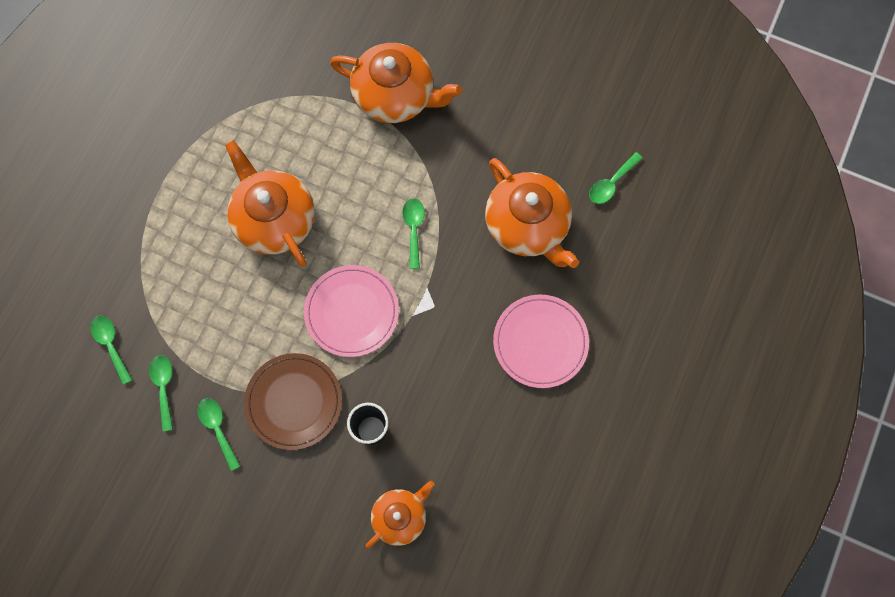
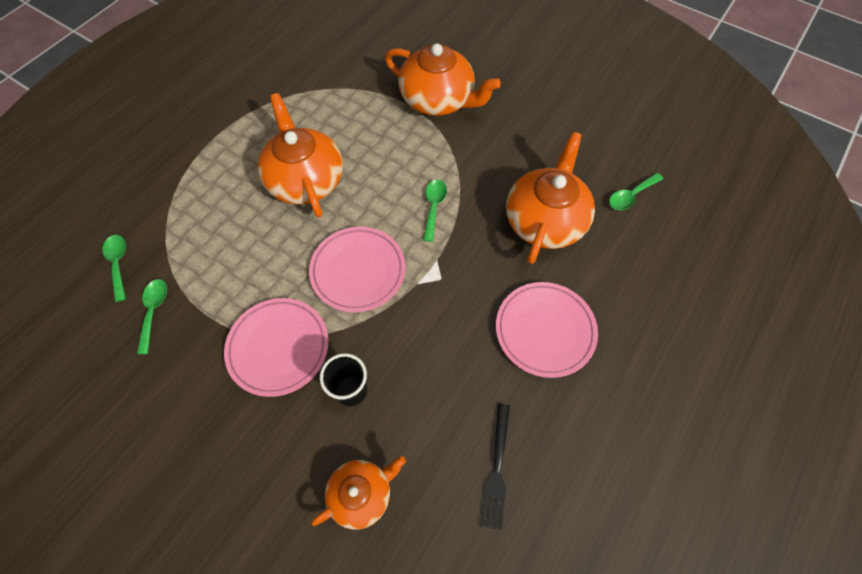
camera: 10 degrees right, 10 degrees down
(218, 429) = (193, 361): green spoon -> none
(294, 402) = (278, 347): brown plate -> pink plate
(512, 475) = (496, 469): none -> black fork
(528, 225) = (545, 220): orange teapot -> orange teapot turned 135 degrees counterclockwise

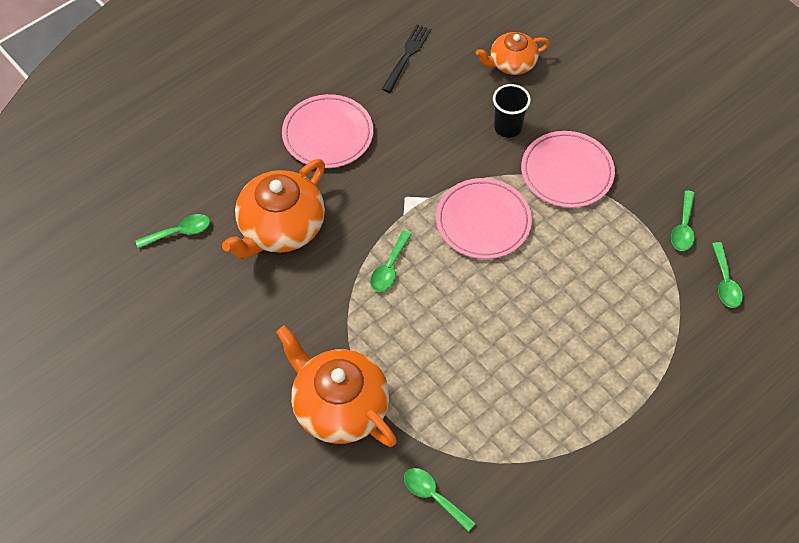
camera: 165 degrees left, 5 degrees down
(305, 180) = (523, 332): orange teapot -> none
(354, 63) = (434, 497): none -> green spoon

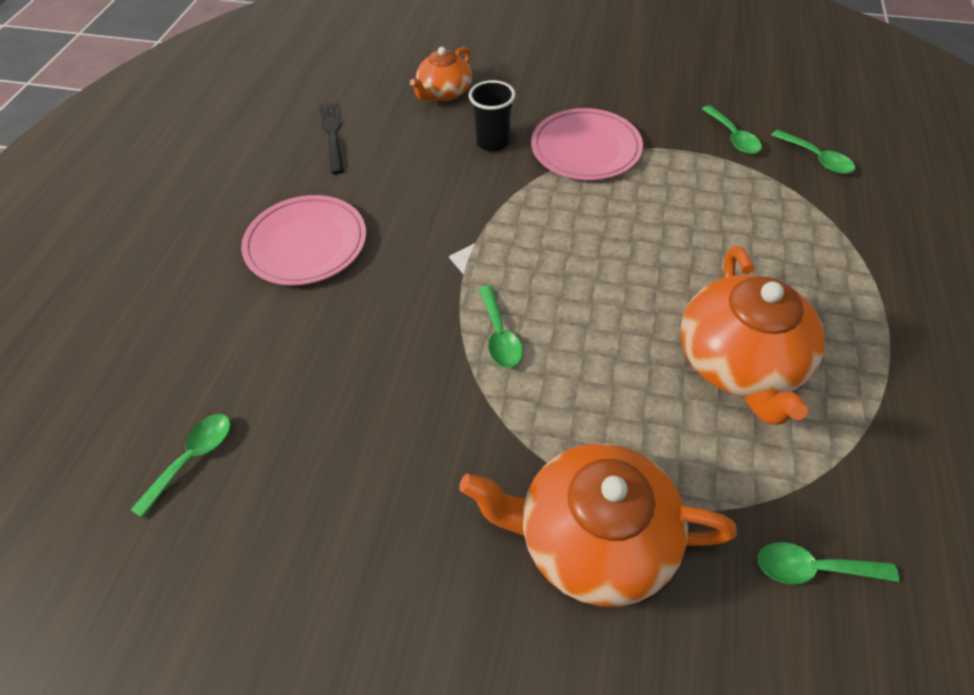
camera: 35 degrees left, 5 degrees down
(280, 228) = (330, 371): orange teapot -> orange teapot (740, 363)
(483, 221) = (552, 232): pink plate -> none

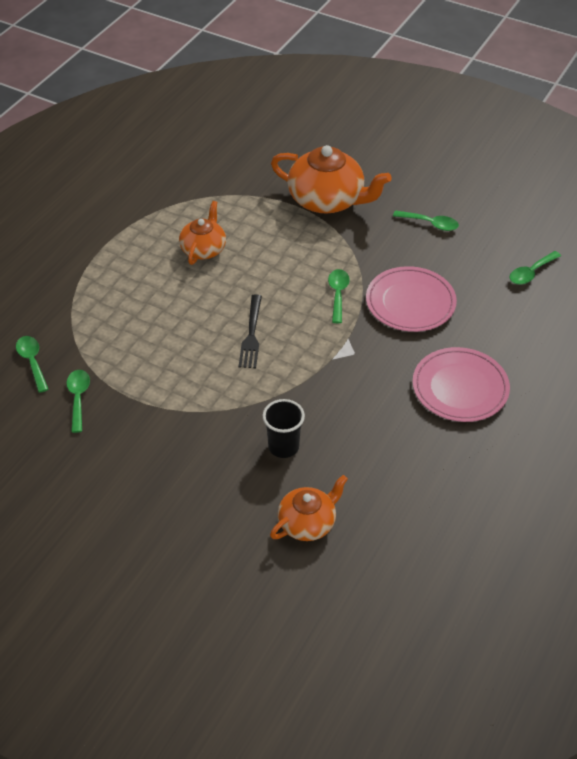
camera: 165 degrees left, 5 degrees down
(332, 134) = (428, 496): black fork -> black fork (251, 334)
(586, 149) = (207, 418): pink plate -> pink plate (410, 302)
(740, 363) = (203, 249): orange teapot -> orange teapot, size x0.59
(813, 568) = (234, 171): green spoon -> green spoon (430, 224)

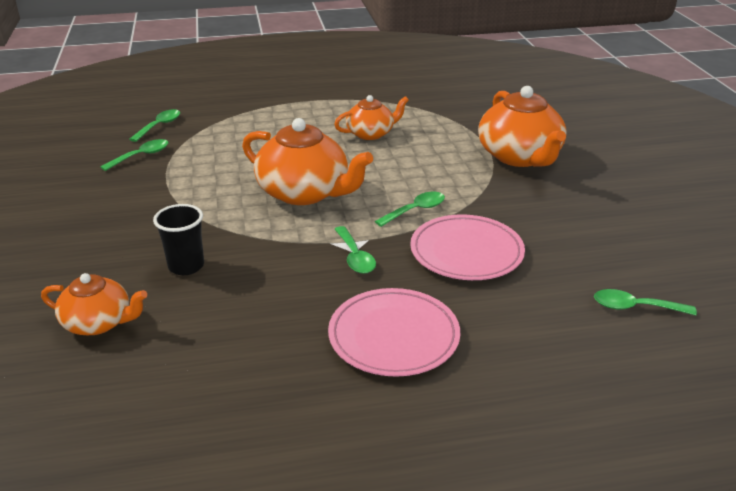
camera: 50 degrees right, 15 degrees down
(251, 334) = (305, 192): black fork -> orange teapot
(430, 224) = (588, 216): green spoon -> green spoon (355, 257)

